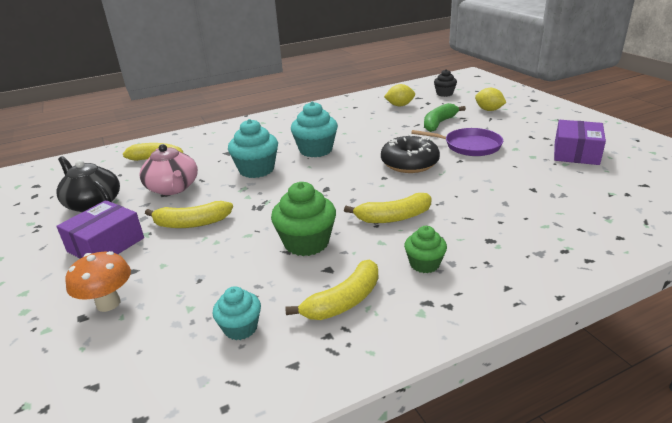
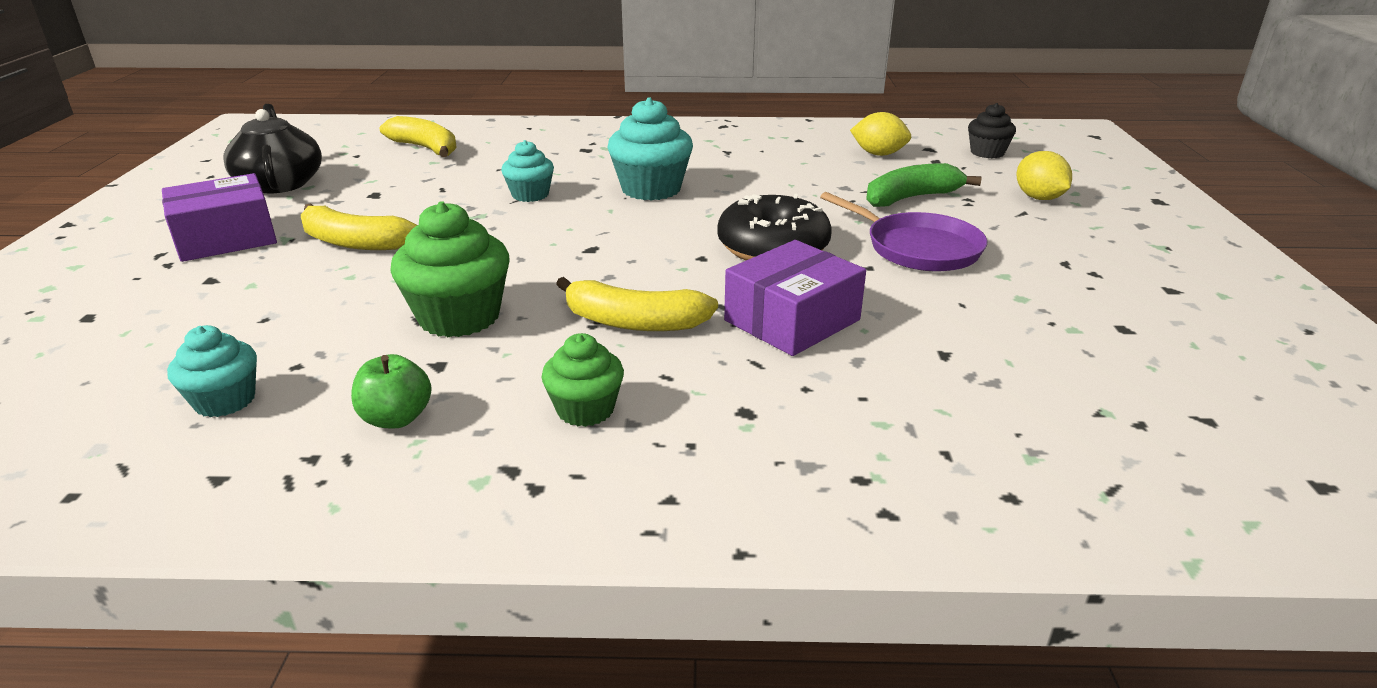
camera: 25 degrees right, 0 degrees up
(108, 303) = (133, 311): orange mushroom -> none
(173, 188) = (394, 190): pink teapot -> none
(256, 170) = (530, 195): turquoise cupcake -> turquoise cupcake, size x0.60
(343, 301) = (396, 418): yellow banana -> green apple
(576, 153) = (1124, 317): purple box -> purple box (792, 320)

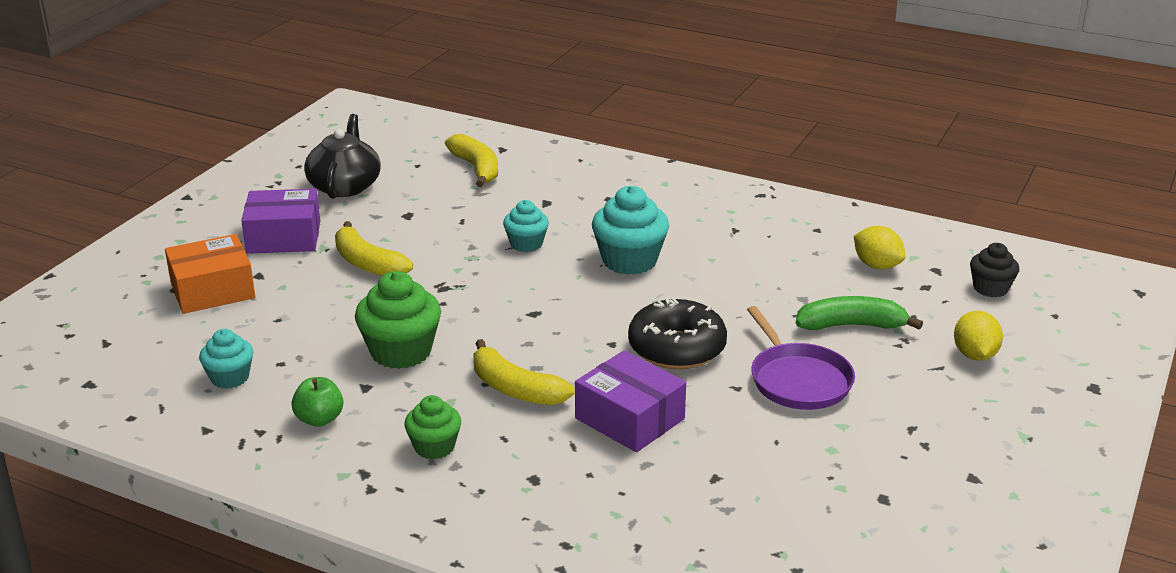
camera: 25 degrees right, 0 degrees up
(148, 307) = (212, 290): none -> orange box
(792, 320) = (629, 419): purple box -> purple box turned 60 degrees clockwise

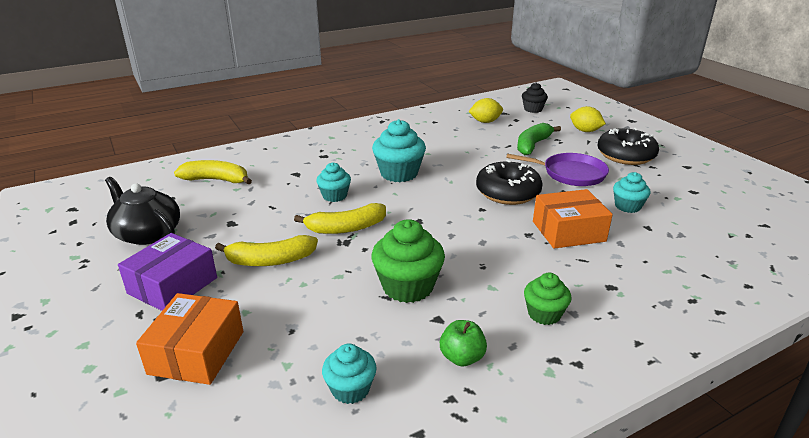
camera: 55 degrees left, 0 degrees up
(515, 389) = (500, 257): yellow banana -> yellow banana (346, 228)
(629, 419) = (568, 231): purple box -> orange box
(756, 449) = (627, 206): none -> turquoise cupcake
(931, 412) = (625, 155): none -> black donut

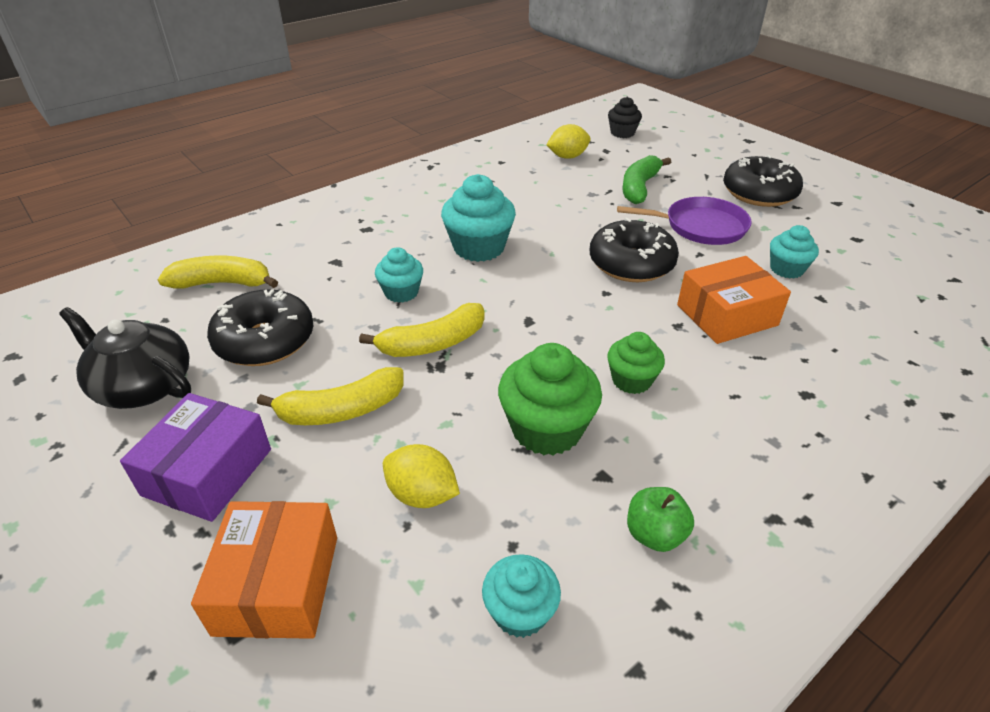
camera: 10 degrees left, 10 degrees up
(233, 216) = (265, 341): none -> black donut
(544, 314) = (738, 448): green cupcake -> green cupcake (631, 380)
(585, 131) = (697, 160): yellow lemon -> yellow lemon (422, 494)

